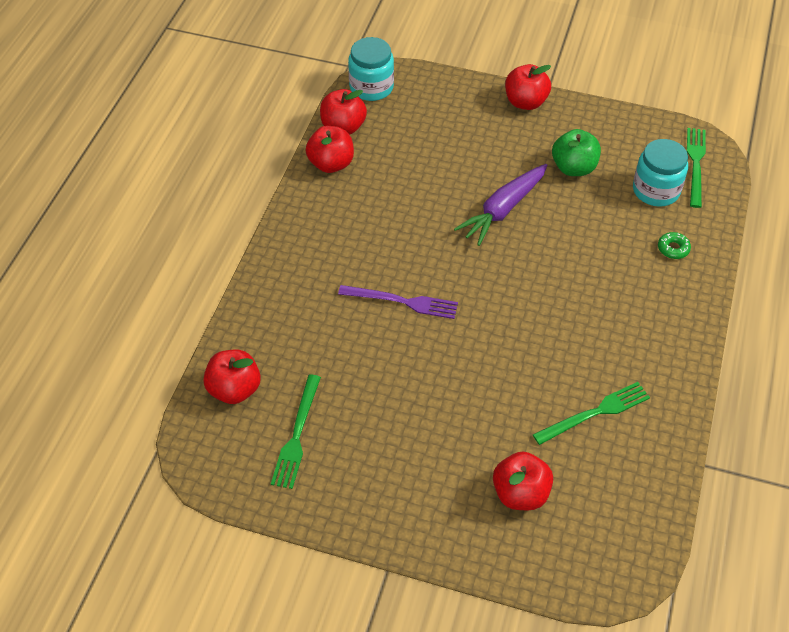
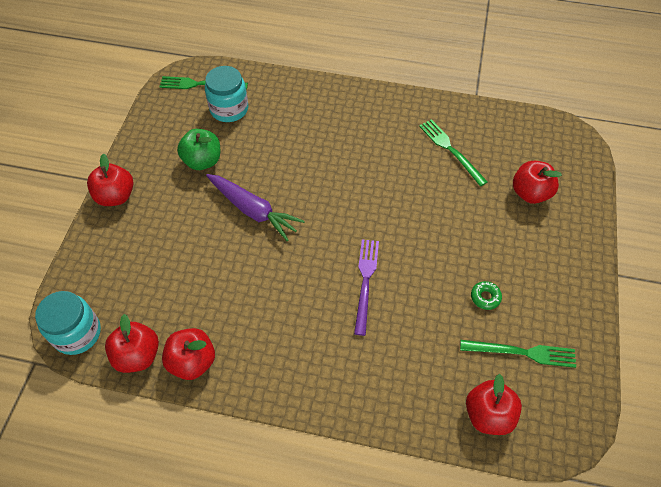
camera: 95 degrees left, 5 degrees up
(673, 248) = (290, 101): green donut -> green donut (485, 297)

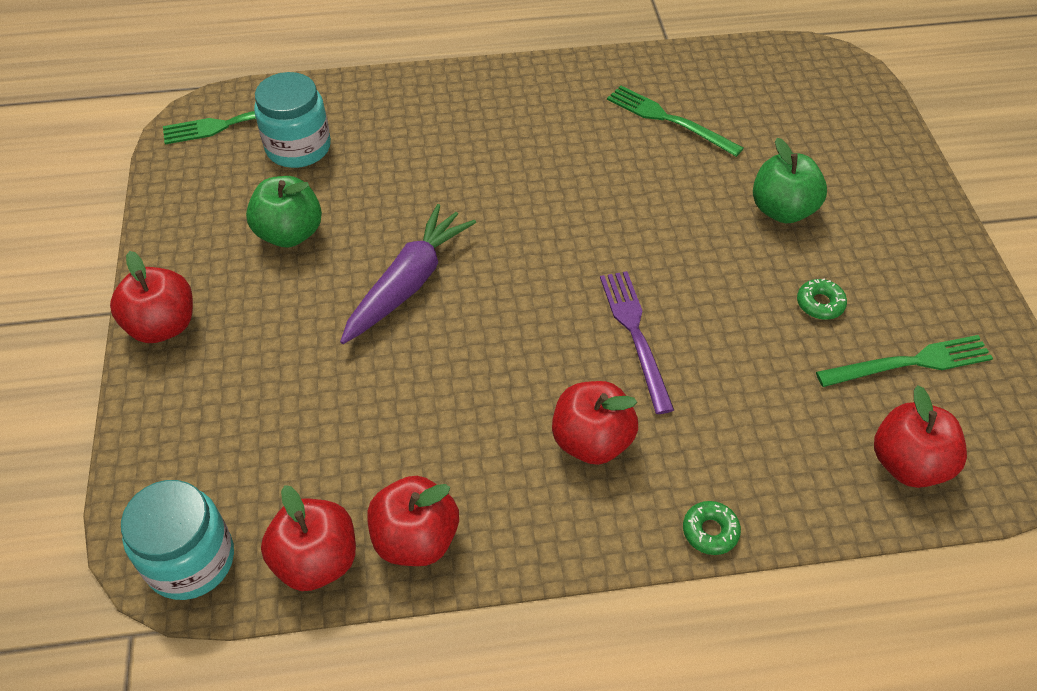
camera: 20 degrees left, 5 degrees down
(253, 211) = (408, 283): purple carrot -> purple carrot turned 75 degrees counterclockwise
(352, 414) = (710, 531): none -> green donut
(492, 229) = (782, 210): none -> green apple
(530, 193) = (809, 148): red apple -> red apple (592, 441)

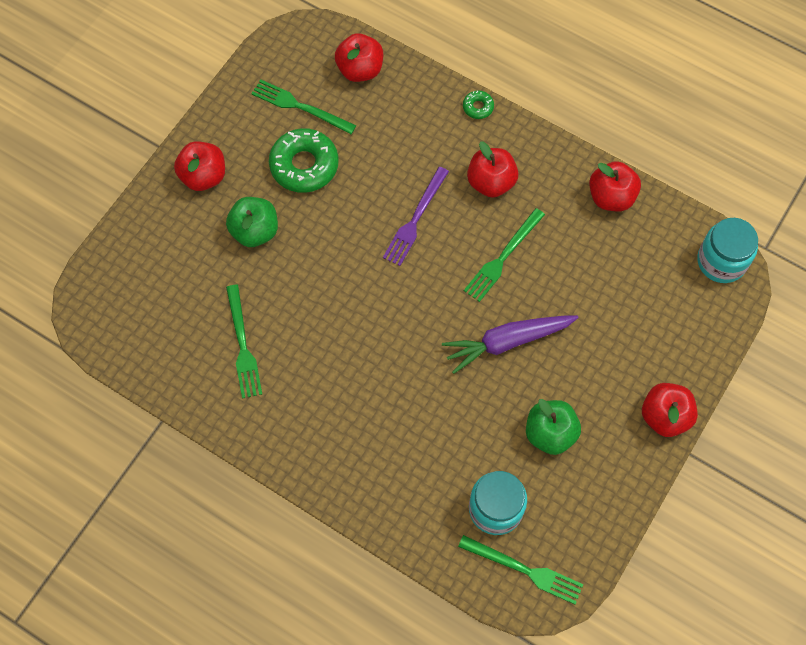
camera: 140 degrees left, 15 degrees up
(316, 560) = (663, 219): red apple -> red apple (203, 176)
(493, 364) = (503, 257): none -> green fork
(820, 304) = (304, 165): green donut -> green donut, size x2.17

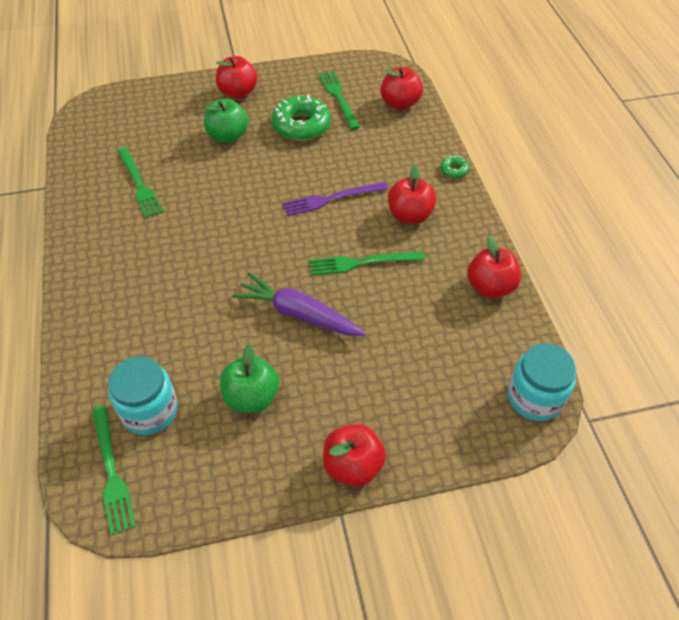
camera: 45 degrees right, 15 degrees down
(243, 345) = (139, 184): green fork -> green fork turned 60 degrees counterclockwise

